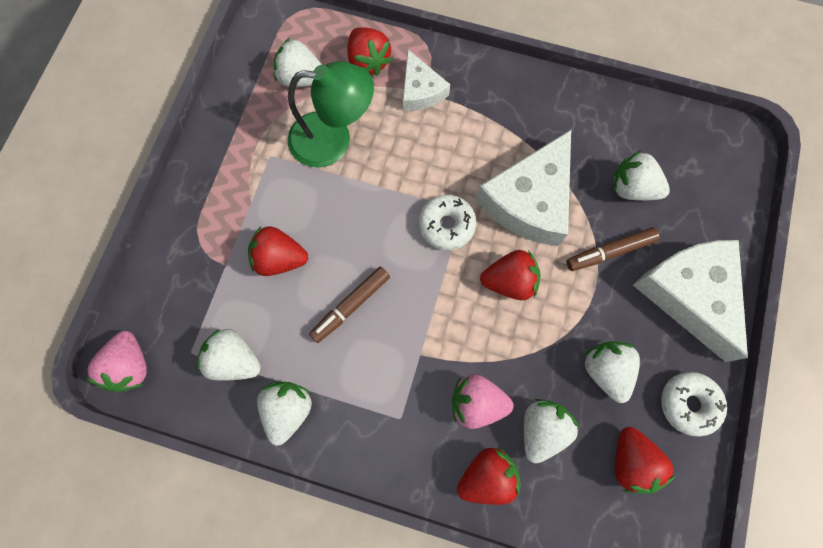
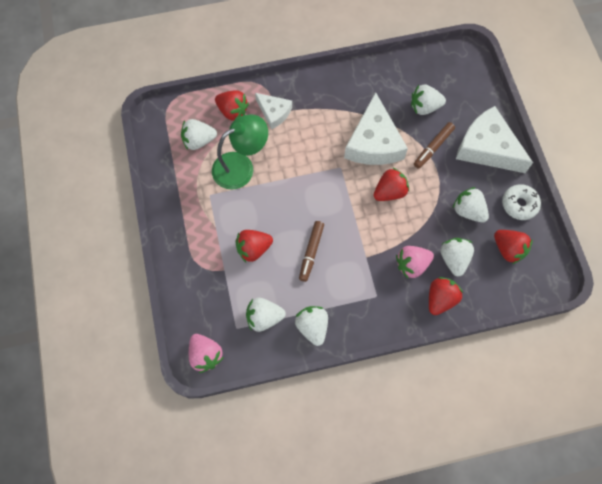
camera: 30 degrees left, 5 degrees down
(446, 225) = (336, 180): white donut -> none

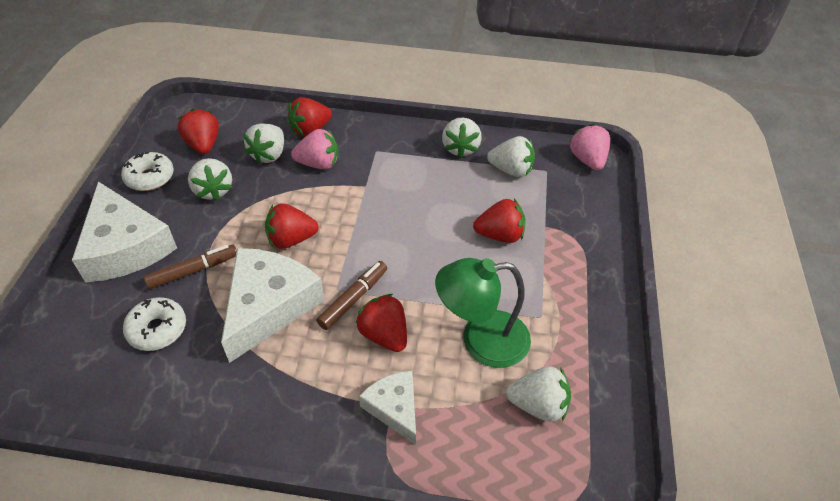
camera: 160 degrees left, 20 degrees down
(232, 111) = (464, 437): red strawberry -> red strawberry (384, 335)
(311, 252) = (429, 210): brown marker -> brown marker (353, 299)
(424, 107) = (157, 329): white strawberry -> white donut

